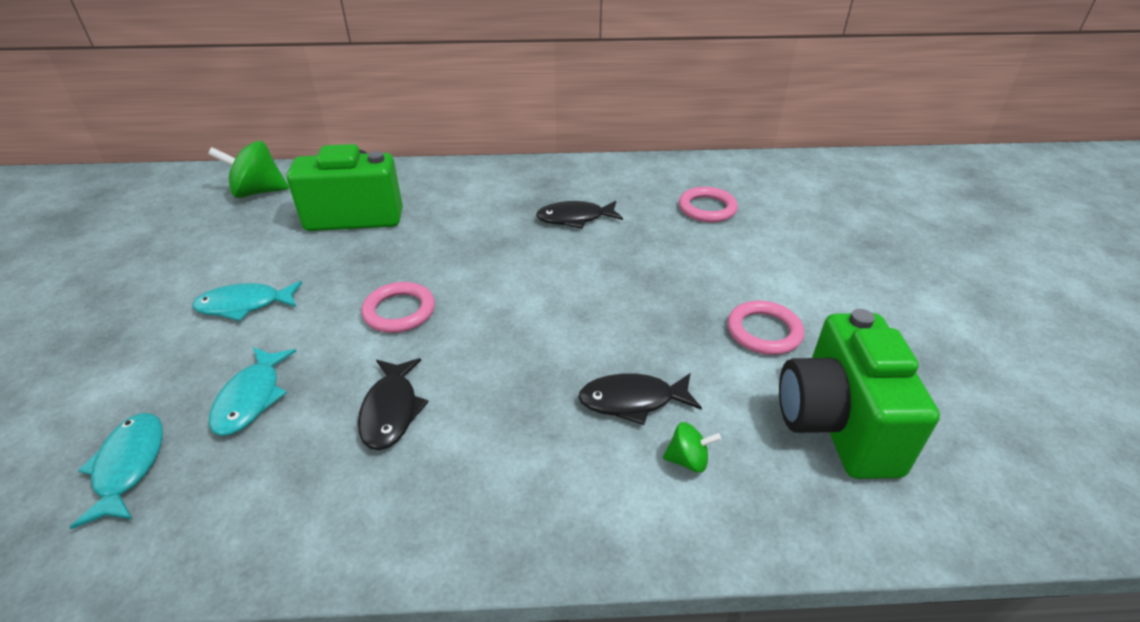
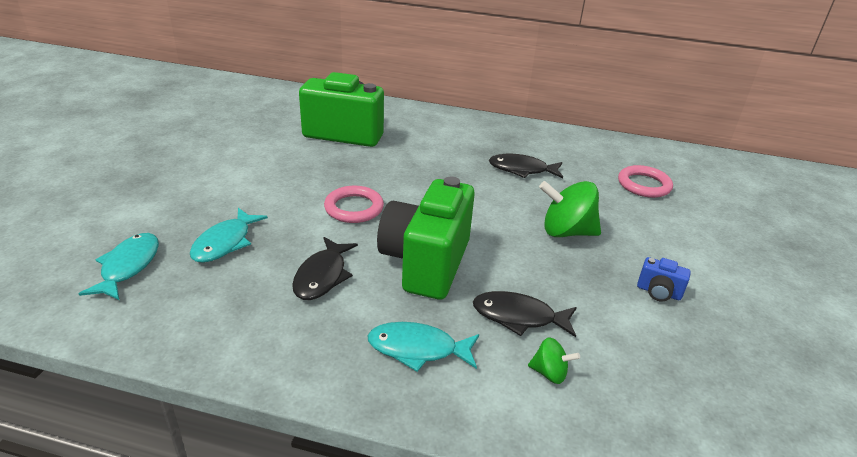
camera: 15 degrees right, 5 degrees down
(245, 305) = (242, 179): turquoise fish -> turquoise fish (418, 349)
(258, 192) = (278, 103): green spinning top -> green spinning top (566, 232)
(764, 331) = (658, 292): pink ring -> blue camera
(836, 425) = (698, 381): green camera -> green camera (426, 263)

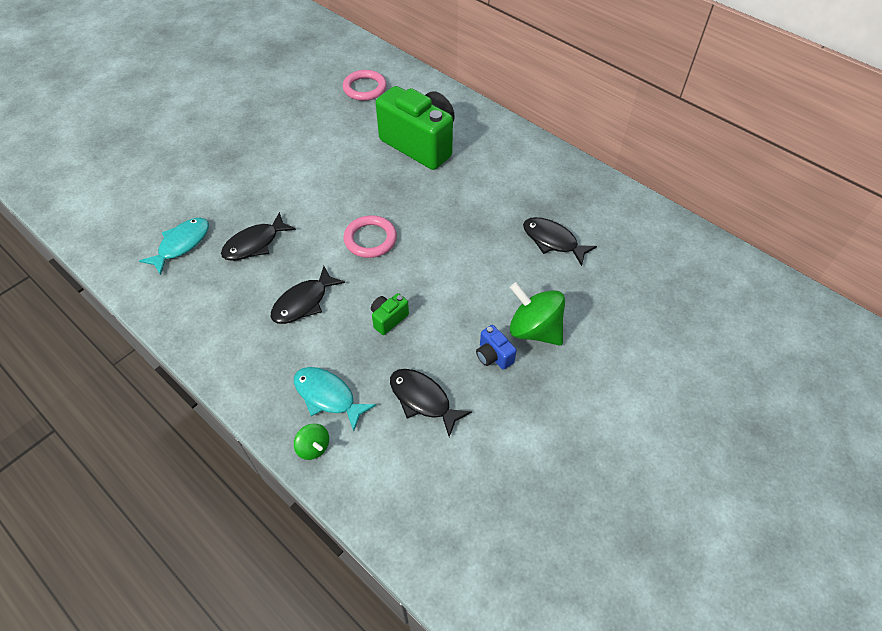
camera: 30 degrees right, 20 degrees up
(225, 243) = (255, 244): turquoise fish -> black fish
(426, 263) = (388, 319): green camera -> green camera, size x0.41
(549, 373) = (407, 458): green spinning top -> green spinning top (313, 447)
(644, 185) = (664, 300): pink ring -> pink ring (365, 88)
(658, 292) = (562, 425): blue camera -> blue camera (493, 356)

